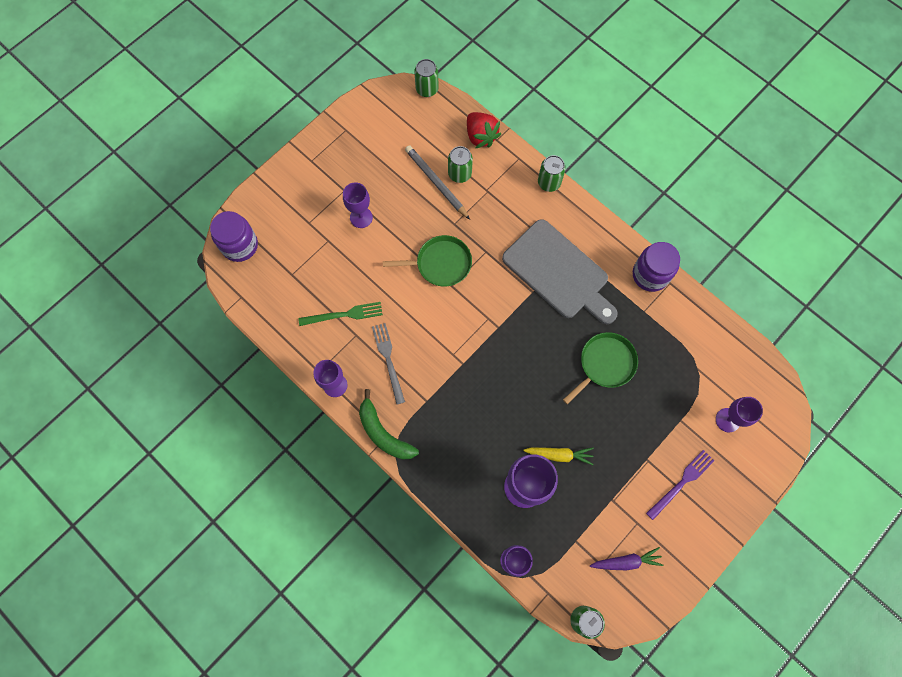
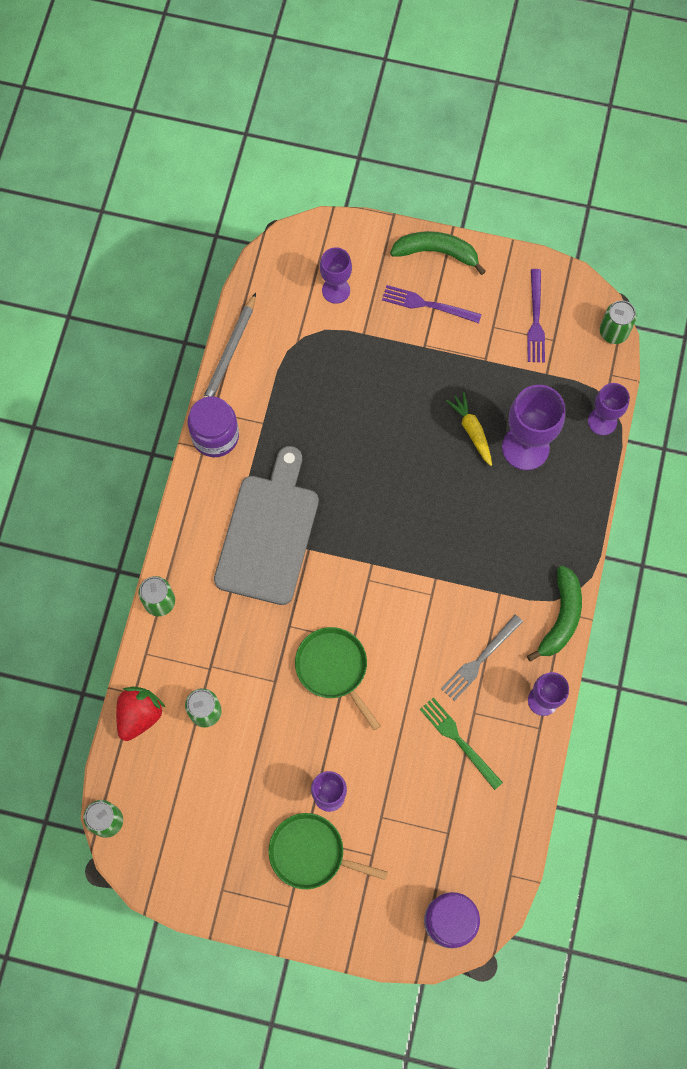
camera: 120 degrees left, 0 degrees up
(436, 183) = (233, 733): grey pencil -> grey pencil (230, 352)
(605, 364) = (347, 433): green pan -> green pan (311, 853)
(626, 561) = (535, 319): purple carrot -> purple fork
(724, 517) = (436, 252): none -> green banana

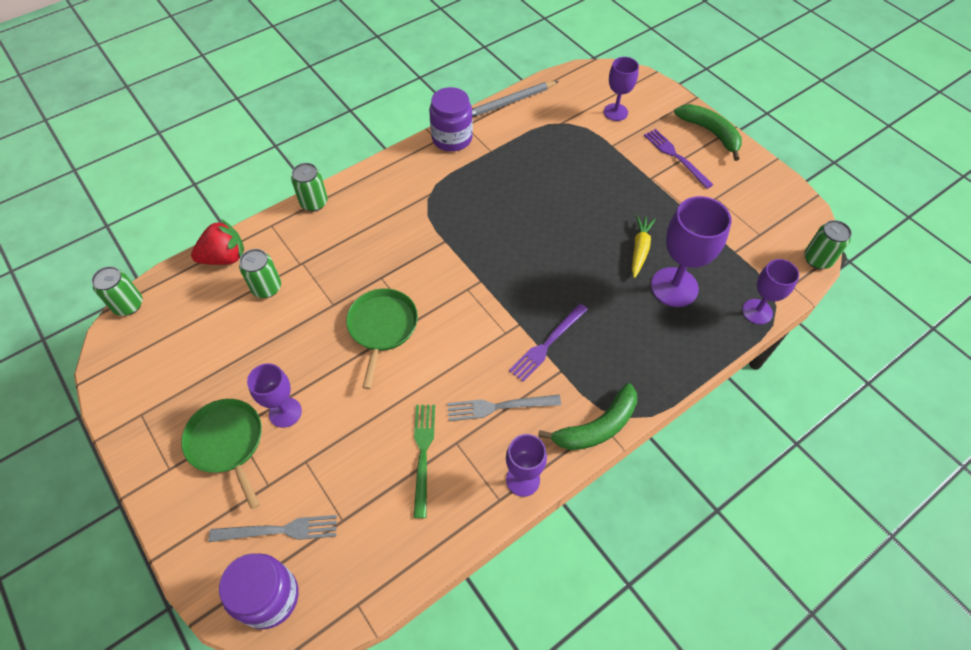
camera: 40 degrees right, 15 degrees down
(269, 533) = (427, 213): grey cutting board -> none
(412, 876) = (279, 530): none -> grey fork
(535, 319) = (755, 213): purple fork -> purple fork (547, 344)

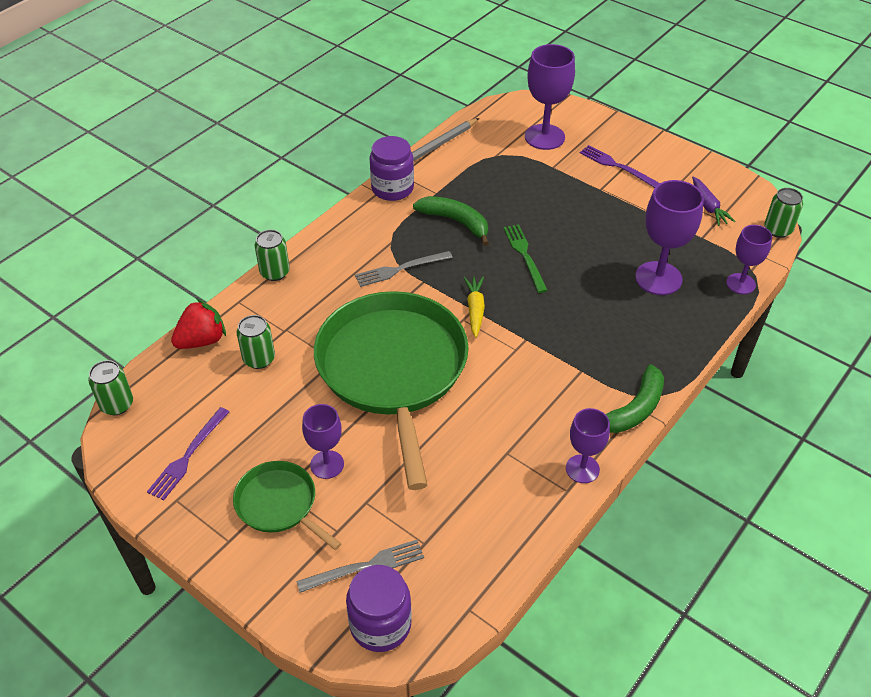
camera: 15 degrees left, 10 degrees down
(382, 327) = (393, 370): green pan -> green pan, size x2.10
(423, 454) = (479, 469): green fork -> green fork (525, 255)
(499, 407) = (535, 413): grey fork -> grey fork (400, 269)
(547, 344) = (559, 350): purple fork -> purple fork (188, 456)
(615, 112) = (544, 137): purple goblet -> purple goblet, size x1.62
(640, 249) = (614, 252): yellow carrot -> yellow carrot (475, 309)
(710, 133) = (641, 140): green banana -> green banana (456, 222)
(753, 219) = (708, 206): none -> purple carrot

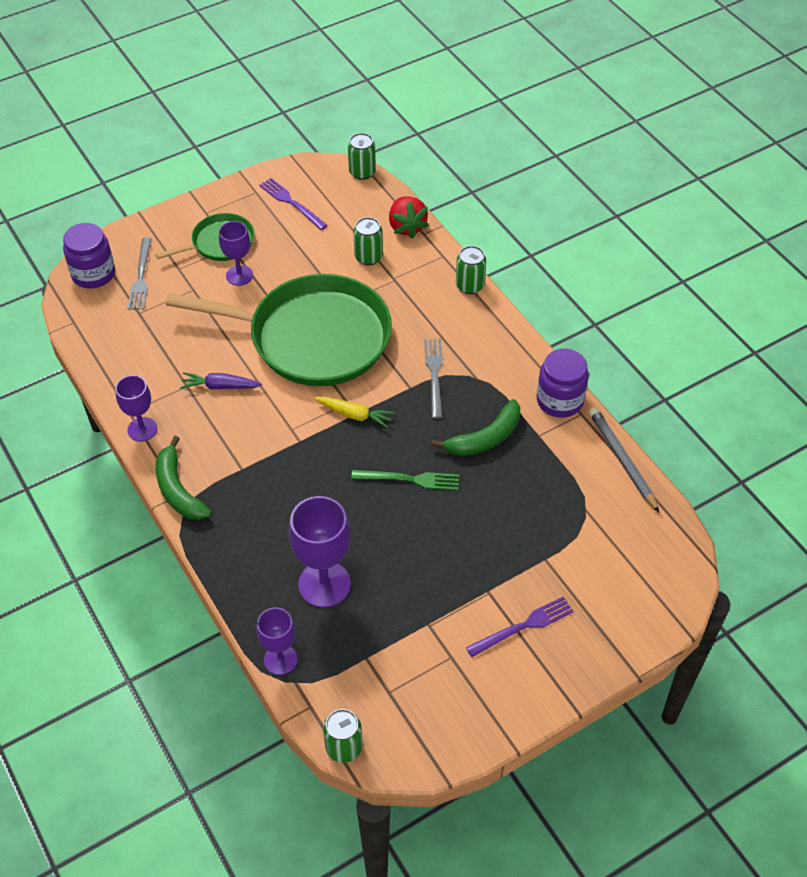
camera: 110 degrees right, 5 degrees up
(544, 137) = (606, 572): purple goblet -> none
(708, 206) = (413, 691): purple carrot -> purple carrot (220, 386)

